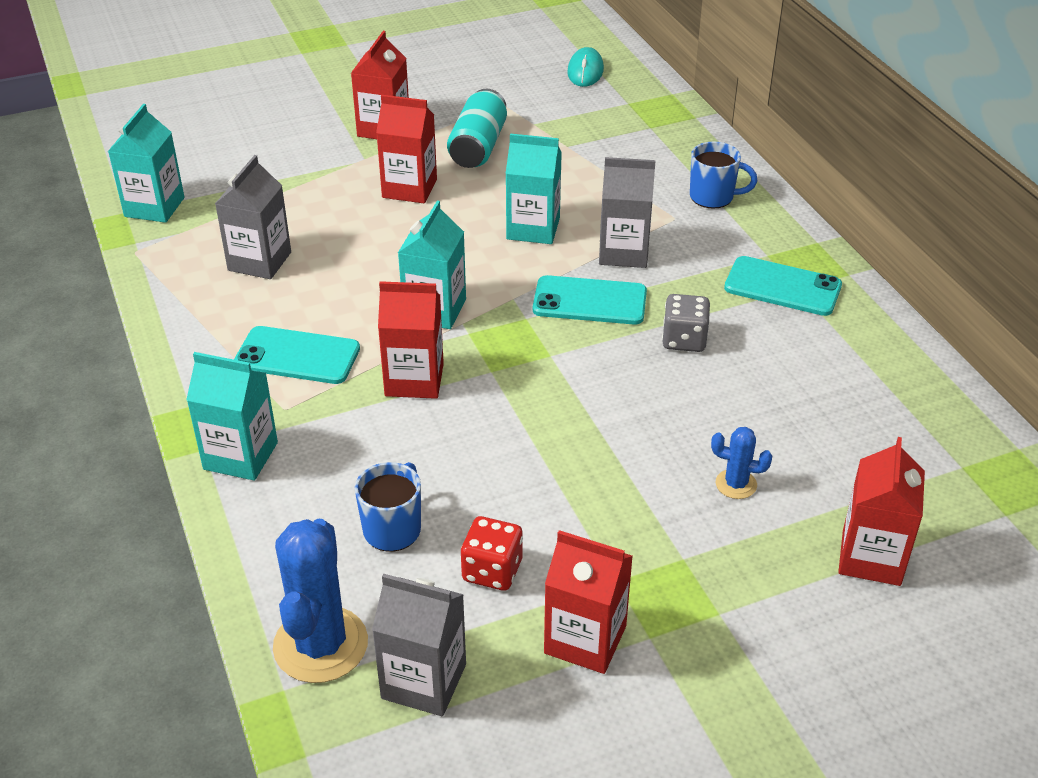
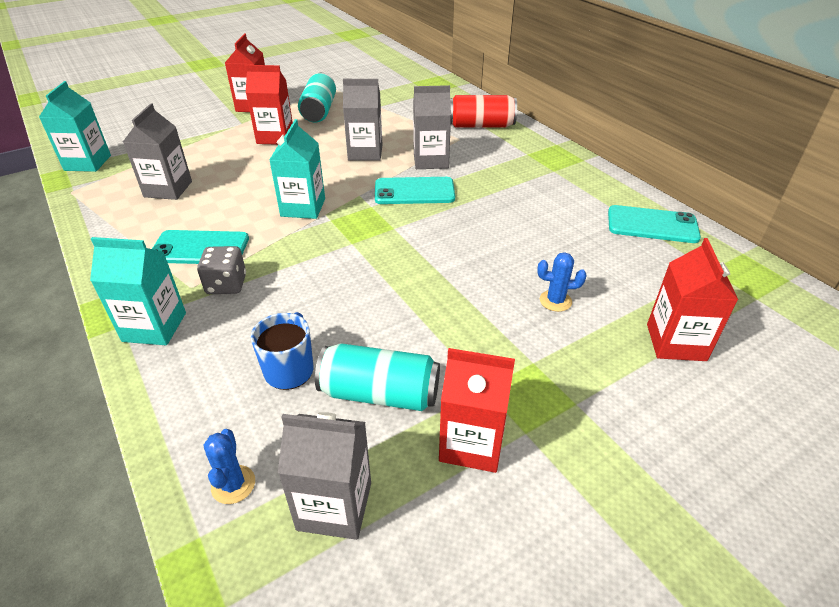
camera: 10 degrees left, 0 degrees up
(320, 645) = (233, 484): blue cactus -> blue cactus, size x0.49
(414, 380) = (293, 255): red carton -> none
(492, 570) = (379, 394): red dice -> turquoise can
(533, 228) = (365, 152): turquoise carton -> grey carton
(585, 71) = (381, 68): turquoise mouse -> none
(684, 340) = (487, 209): grey dice -> grey dice (226, 284)
(713, 197) = (481, 125): blue mug -> red can
(782, 287) = (543, 171): turquoise phone -> turquoise phone (652, 225)

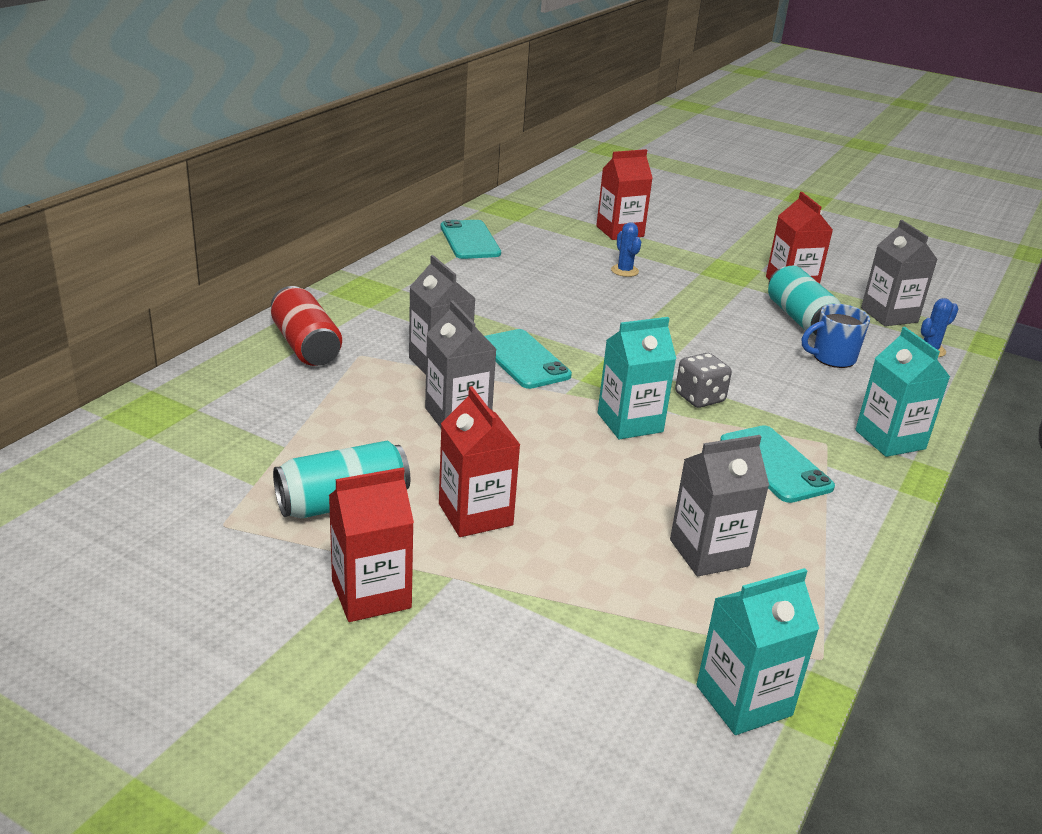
camera: 120 degrees left, 10 degrees down
(226, 284) = (797, 423): grey dice -> grey dice (699, 398)

